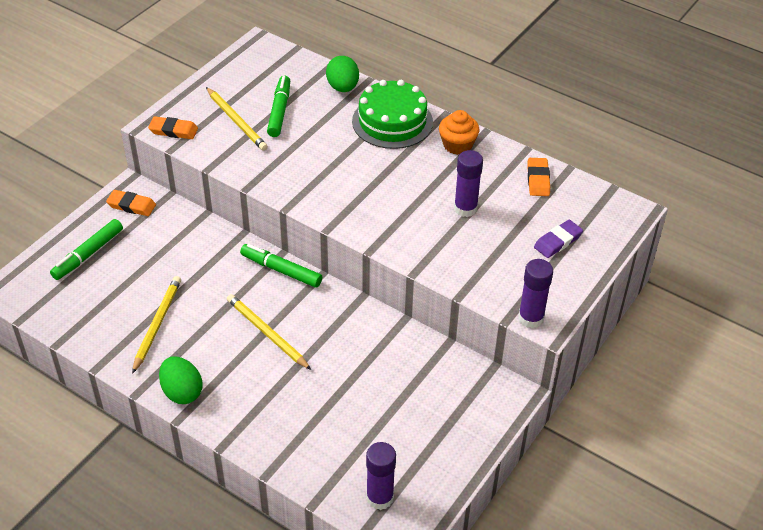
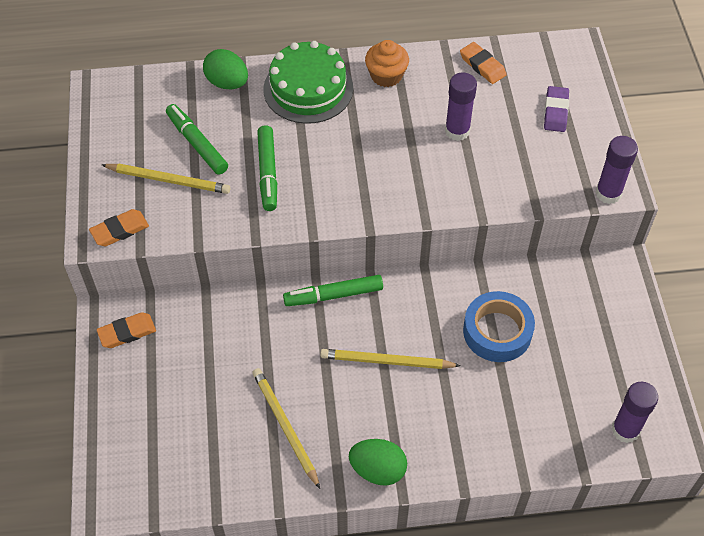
camera: 40 degrees left, 10 degrees up
(88, 254) = (142, 410): green marker -> green marker (267, 172)
(365, 369) = (497, 331): none -> blue tape

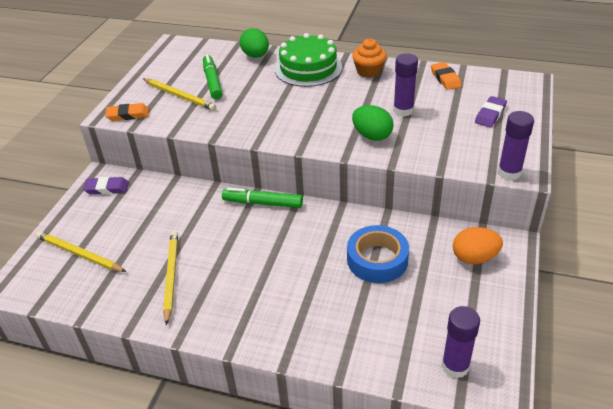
camera: 25 degrees right, 15 degrees down
(127, 332) = (107, 188): orange eraser -> purple eraser
(267, 172) = (248, 105): green marker -> none
(378, 470) = (221, 328): green egg -> green egg (372, 136)
(386, 361) = (275, 255): yellow pencil -> yellow pencil (79, 254)
(593, 297) = (474, 258): none -> orange egg

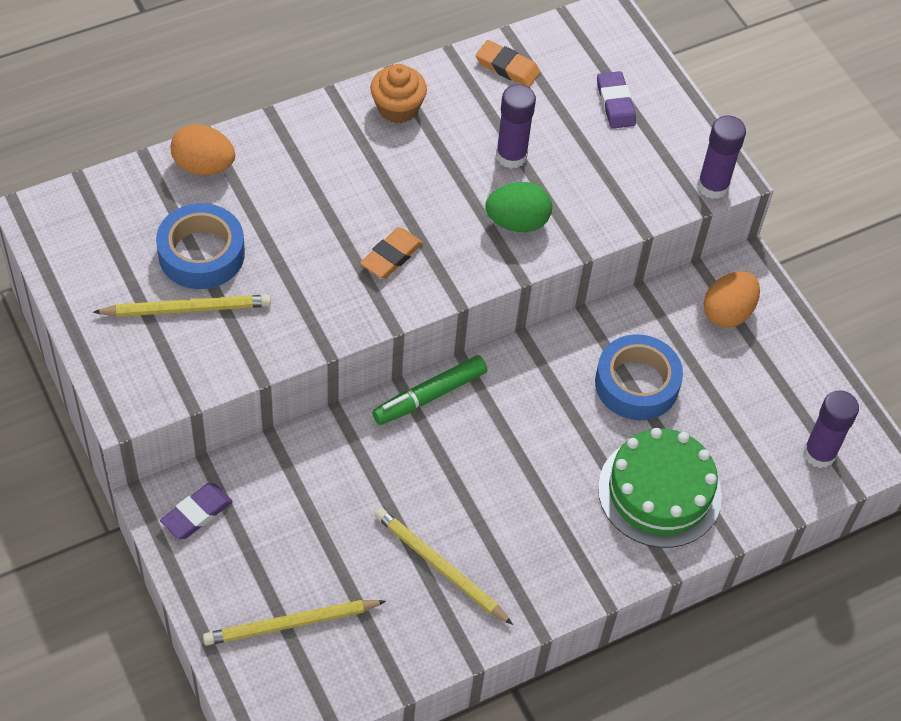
camera: 50 degrees left, 15 degrees up
(128, 115) = (154, 388): orange eraser -> orange eraser (391, 256)
(212, 81) = (201, 253): green marker -> blue tape
(256, 56) = (203, 166): green egg -> orange egg
(308, 68) = (309, 148): green cake -> green cake (659, 492)

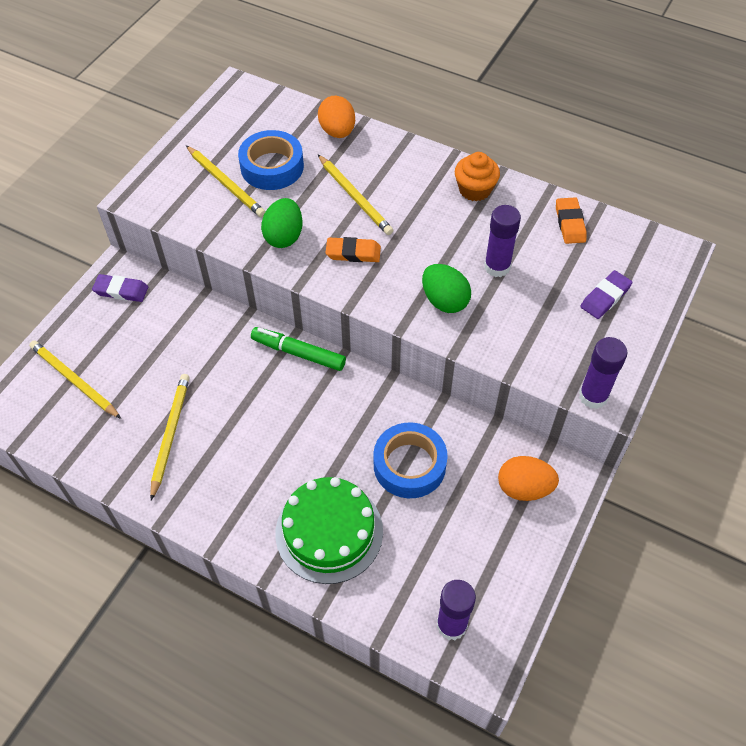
camera: 60 degrees right, 0 degrees up
(315, 301) = (284, 236): none -> green egg
(316, 209) = (355, 197): none -> yellow pencil

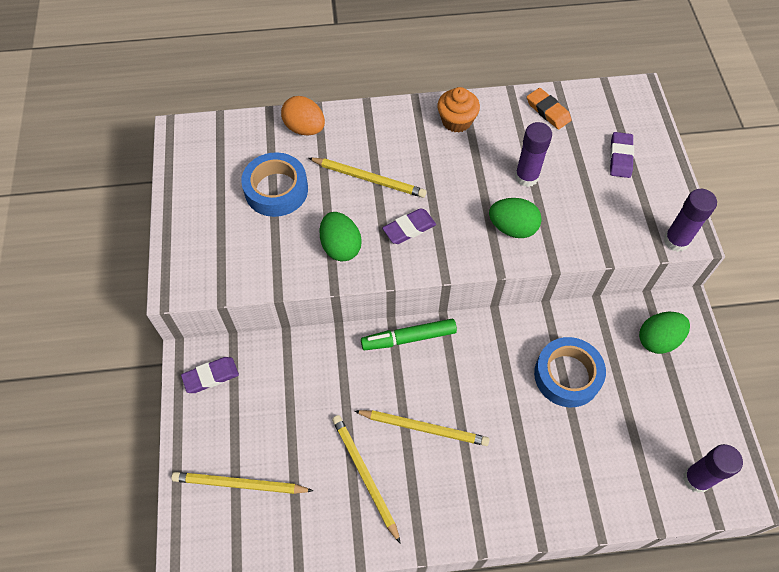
camera: 35 degrees left, 5 degrees up
(226, 183) = (249, 227): yellow pencil -> yellow pencil (424, 428)
(329, 532) = (555, 469): green cake -> none
(353, 253) = (409, 228): orange eraser -> purple eraser
(524, 488) = (658, 339): orange egg -> green egg

